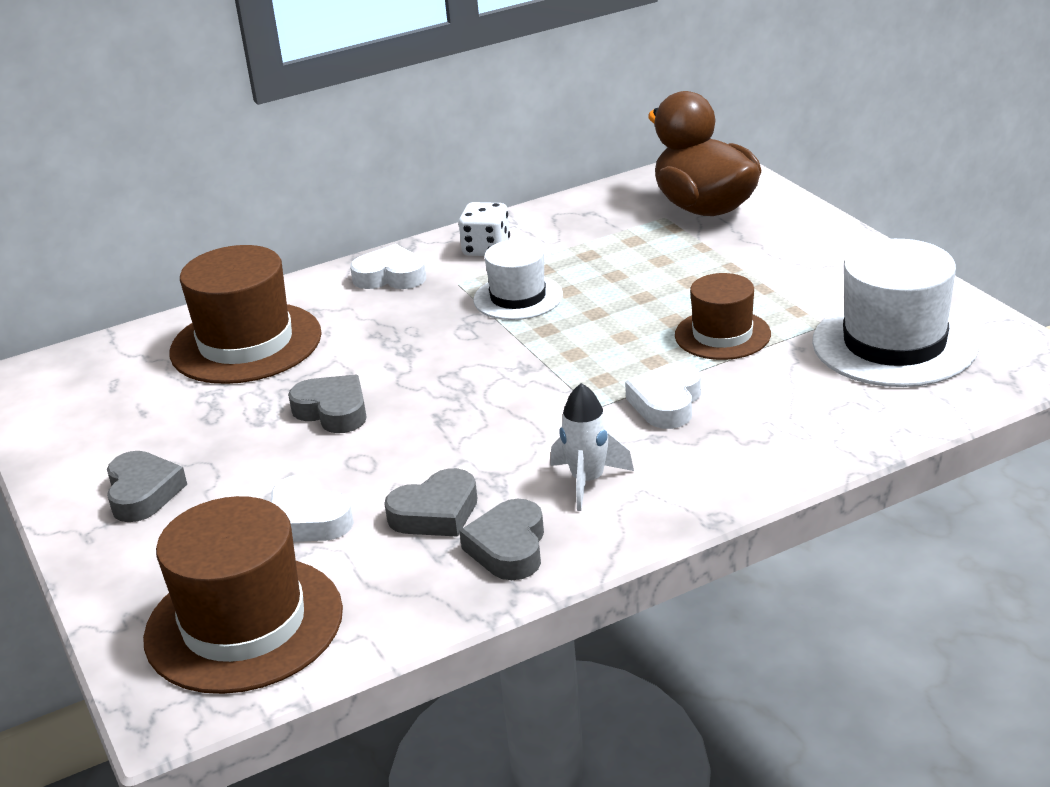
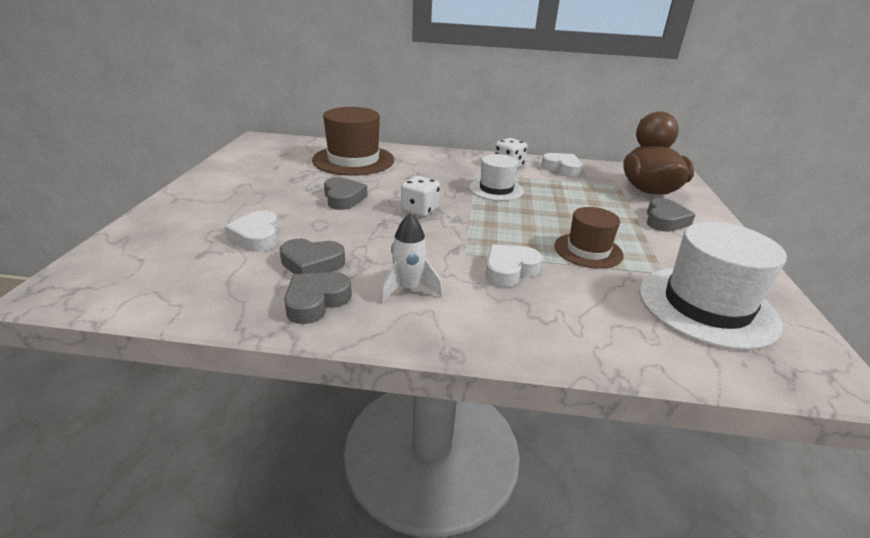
camera: 30 degrees right, 0 degrees up
(143, 493) = (221, 194): grey heart -> grey heart (664, 220)
(244, 624) = (151, 268): brown hat -> none
(390, 276) = (449, 160): white heart -> white heart (562, 168)
(461, 378) = (419, 210): none -> white dice

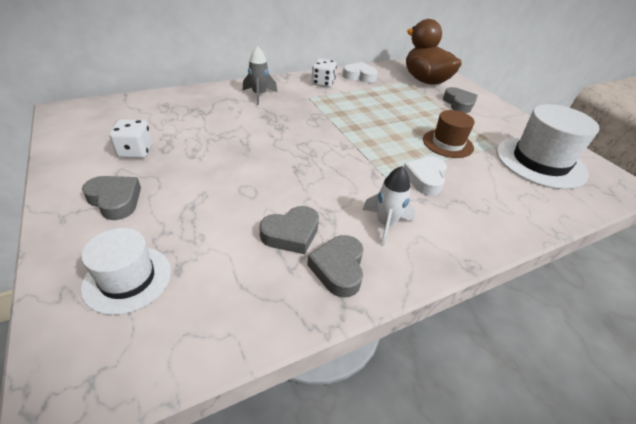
camera: 35 degrees left, 10 degrees up
(257, 237) = (209, 227): white heart -> none
(343, 198) = (236, 155): grey heart -> grey heart (115, 200)
(353, 160) = (195, 111): brown hat -> none
(419, 210) = (309, 147): white dice -> white dice (135, 151)
(427, 161) = (259, 95): none -> grey rocket
(496, 189) = (339, 108): white hat -> white hat (127, 279)

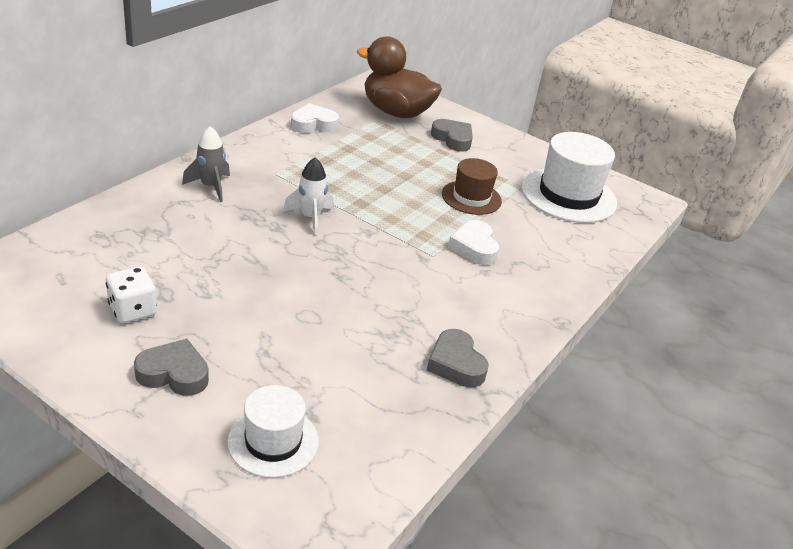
camera: 30 degrees left, 5 degrees down
(291, 234) = (389, 346): grey heart -> none
(323, 83) = (276, 147): white dice -> none
(385, 224) = (468, 308): white rocket -> white rocket (310, 218)

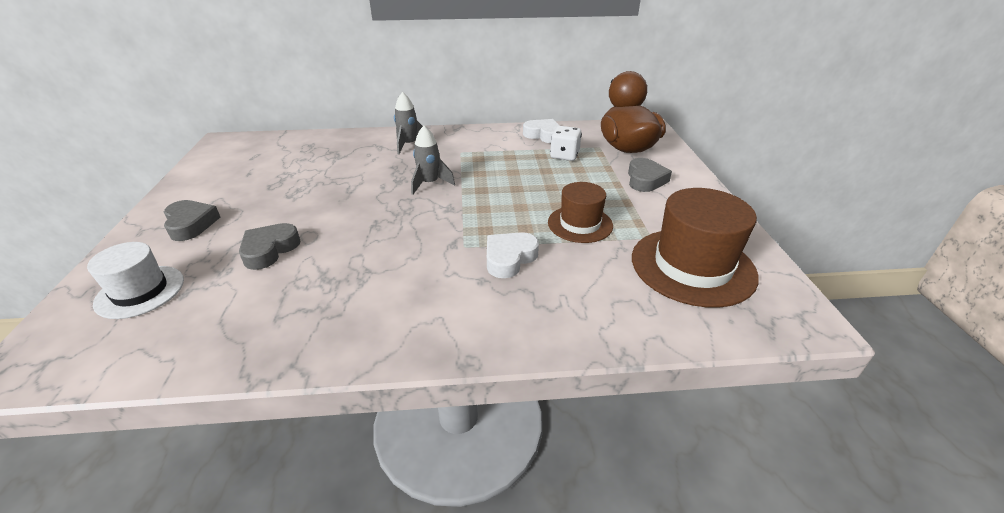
camera: 55 degrees right, 0 degrees up
(132, 310) = (245, 184): white dice -> white dice (564, 155)
(310, 218) = (429, 184): white rocket -> grey rocket
(456, 364) = (321, 328): grey heart -> grey heart (269, 250)
(568, 195) = (692, 266): white hat -> brown hat

